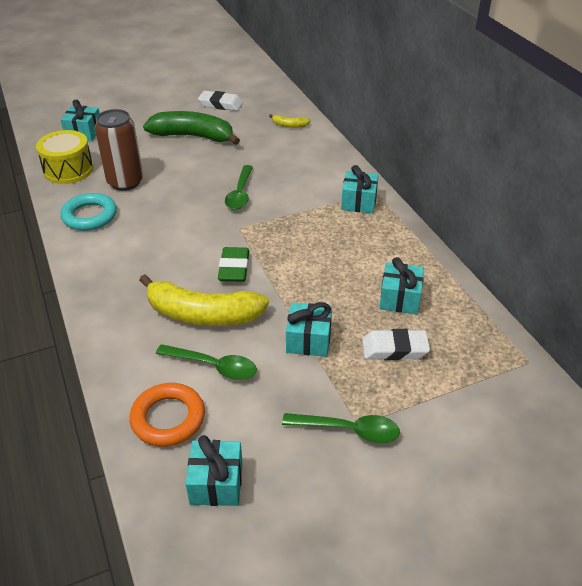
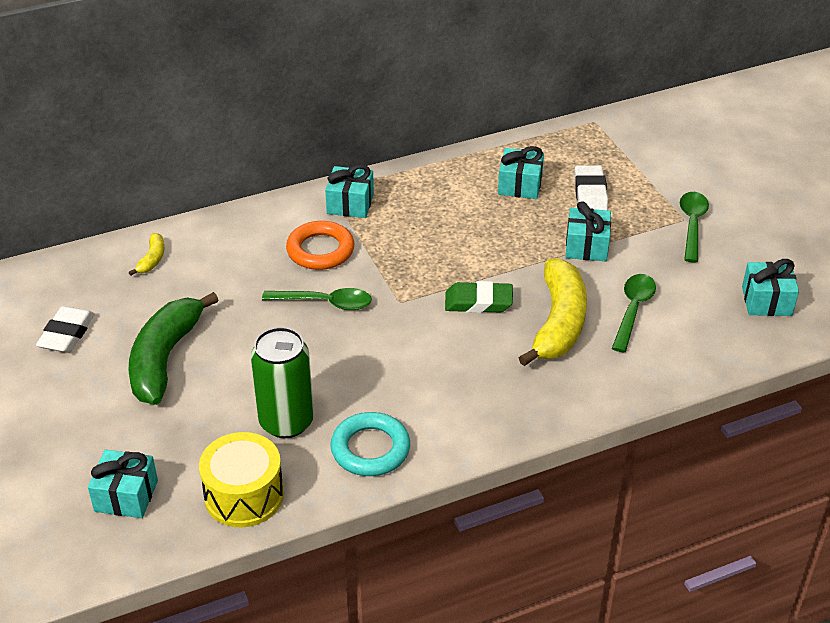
camera: 90 degrees left, 0 degrees up
(125, 182) = (286, 422): brown can -> green can
(168, 418) = (705, 337): orange ring -> orange ring (320, 250)

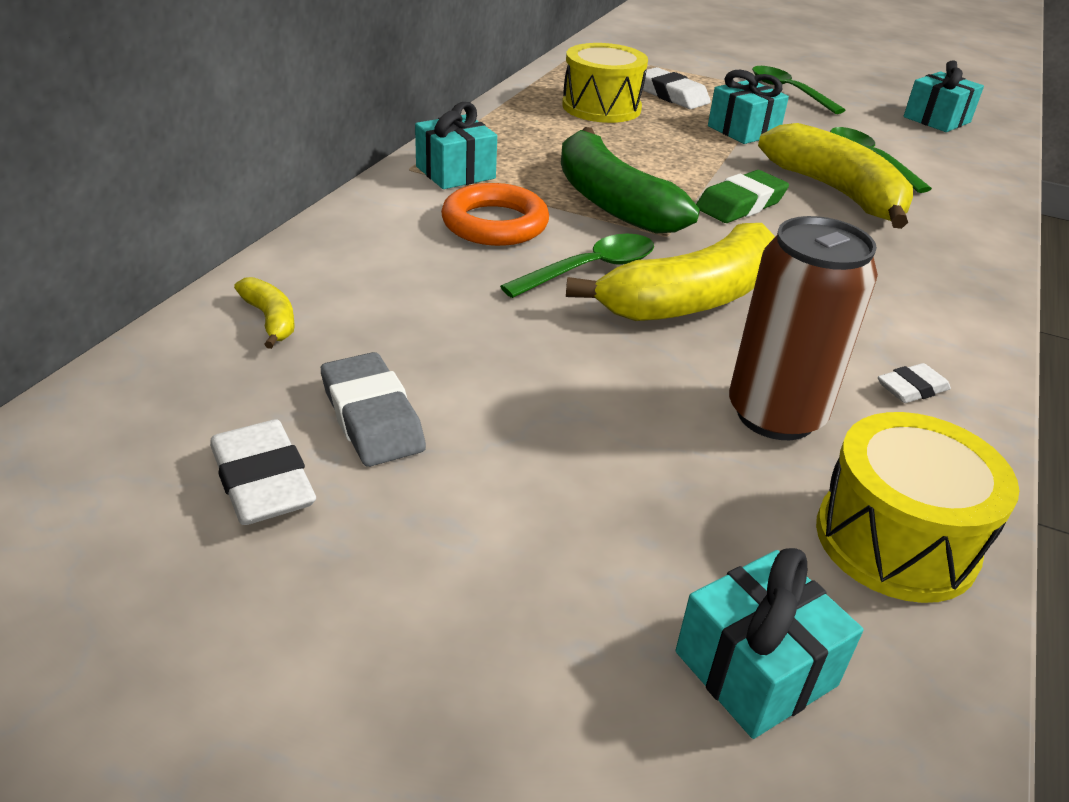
camera: 45 degrees left, 5 degrees down
(132, 329) = (372, 417): none -> grey eraser
(165, 358) = (487, 429): green banana -> green banana (611, 201)
(286, 422) = (775, 415): green can -> brown can
(347, 345) = (691, 298): none -> yellow banana
(370, 449) = (912, 389): turquoise ring -> white eraser
(520, 185) = (601, 107): turquoise gift -> yellow drum

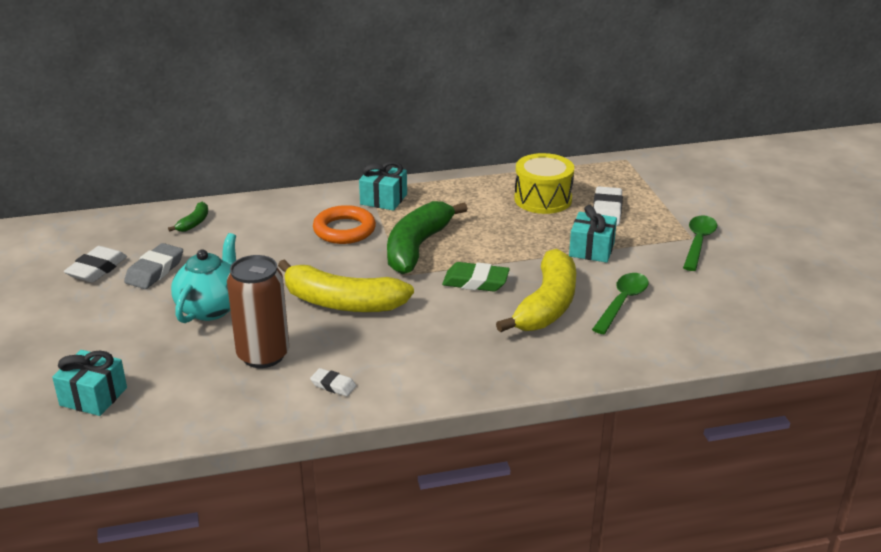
camera: 55 degrees right, 5 degrees down
(270, 320) = (194, 223): yellow banana -> green banana
(576, 408) = (211, 308): none -> turquoise teapot
(590, 269) = (333, 268): green spoon -> none
(896, 540) = (200, 409): yellow drum -> none
(936, 120) = (757, 308): turquoise gift -> none

